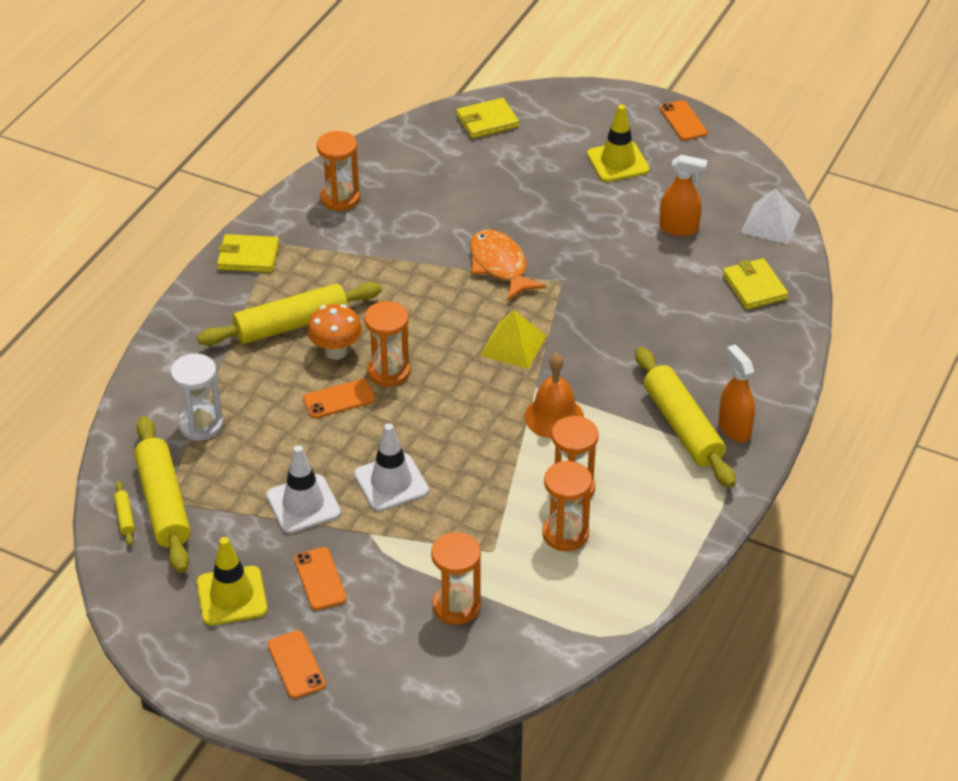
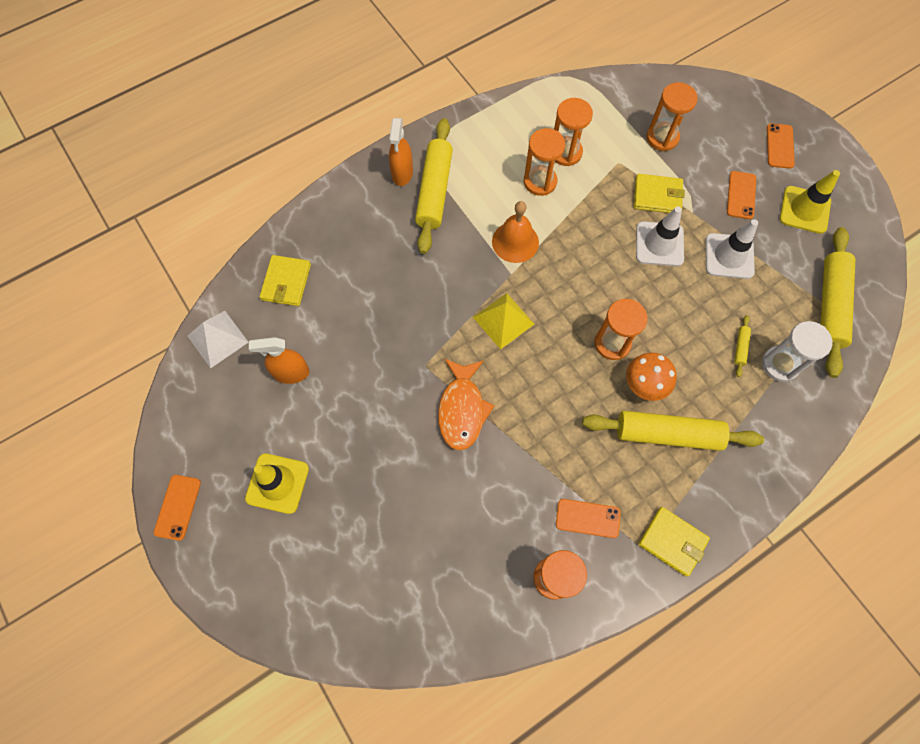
camera: 150 degrees left, 25 degrees up
(125, 517) = (862, 307): yellow rolling pin -> yellow rolling pin (740, 347)
(339, 399) = (663, 336): orange phone -> orange phone (587, 518)
(487, 121) = (352, 616): yellow wallet -> yellow wallet (657, 196)
(679, 228) = (291, 373): orange spray bottle -> orange spray bottle turned 45 degrees counterclockwise

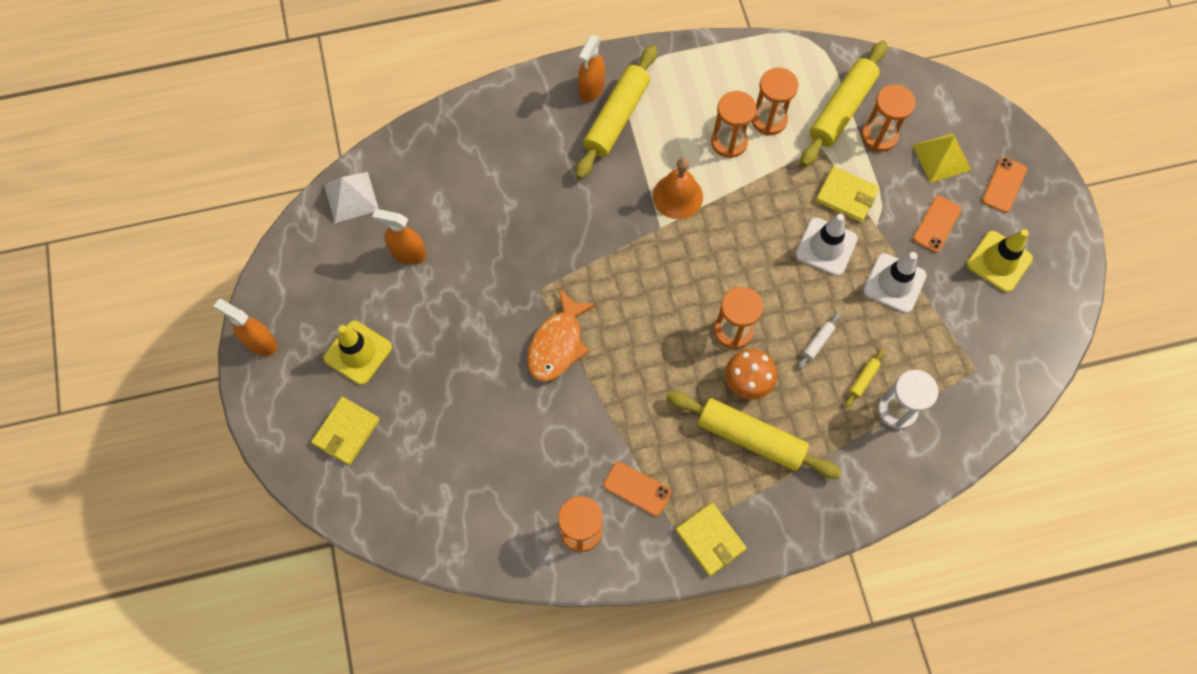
camera: 20 degrees right, 0 degrees up
(177, 507) = (260, 342): orange phone -> orange spray bottle
(286, 282) = (436, 163): yellow wallet -> yellow wallet (346, 432)
(503, 320) = (633, 271): yellow pyramid -> yellow pyramid (941, 157)
(688, 329) = (817, 342): none -> white rolling pin
(830, 305) = (979, 369): yellow rolling pin -> yellow rolling pin (842, 109)

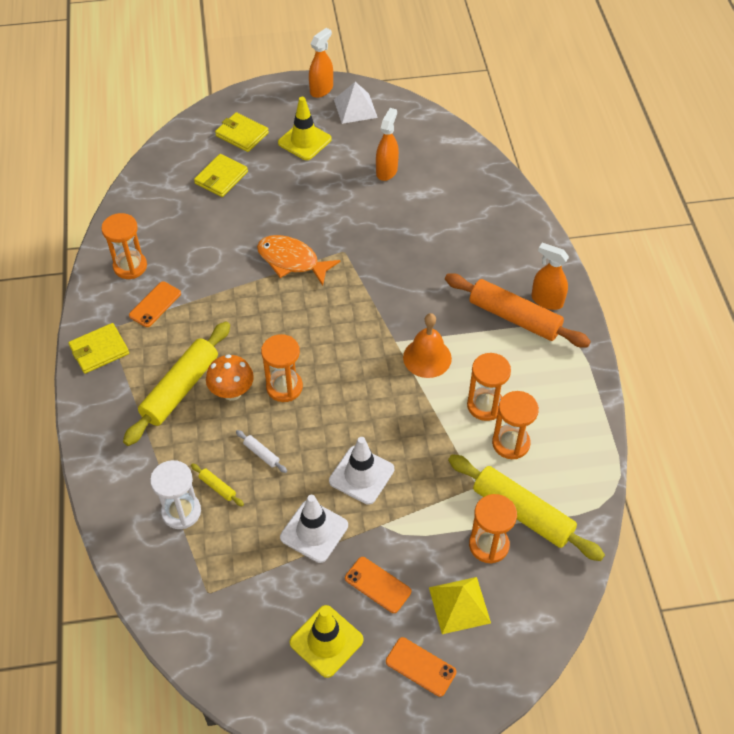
camera: 95 degrees right, 15 degrees down
(351, 197) = (441, 138): white pyramid -> white pyramid (355, 108)
(616, 118) = (514, 317): yellow rolling pin -> orange rolling pin
(846, 196) = (417, 502): yellow wallet -> yellow wallet (221, 178)

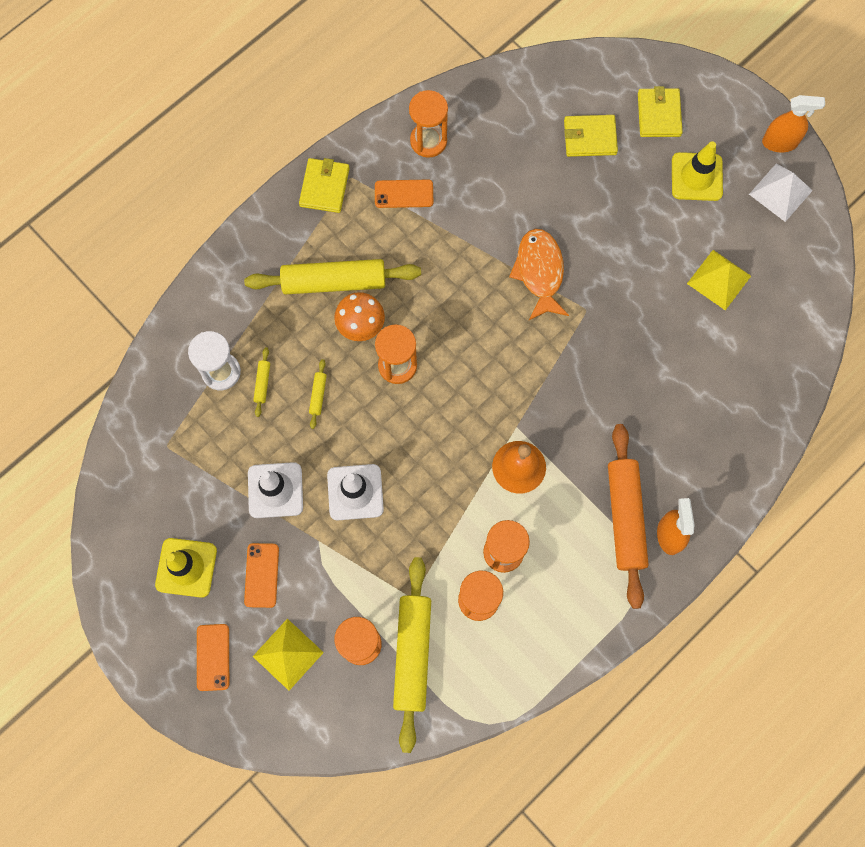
camera: 55 degrees right, 20 degrees up
(99, 350) = (324, 187): yellow wallet -> yellow wallet turned 75 degrees clockwise
(261, 454) = (318, 395): white rolling pin -> yellow rolling pin
(386, 171) = (719, 279): orange spray bottle -> yellow pyramid

